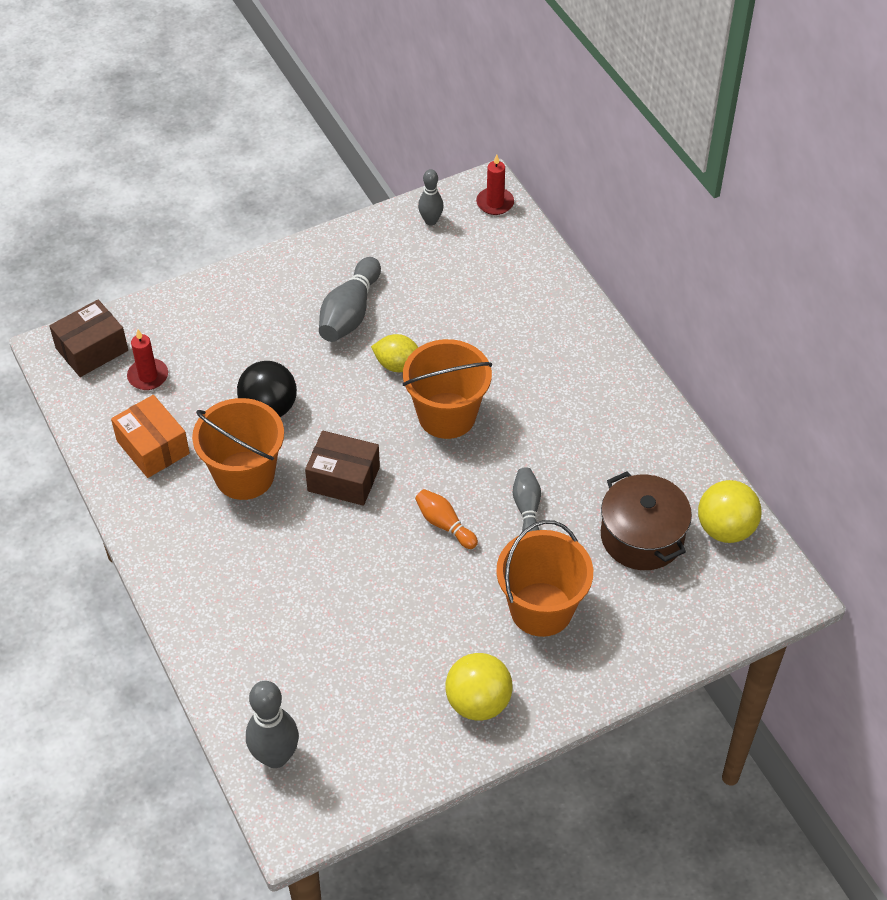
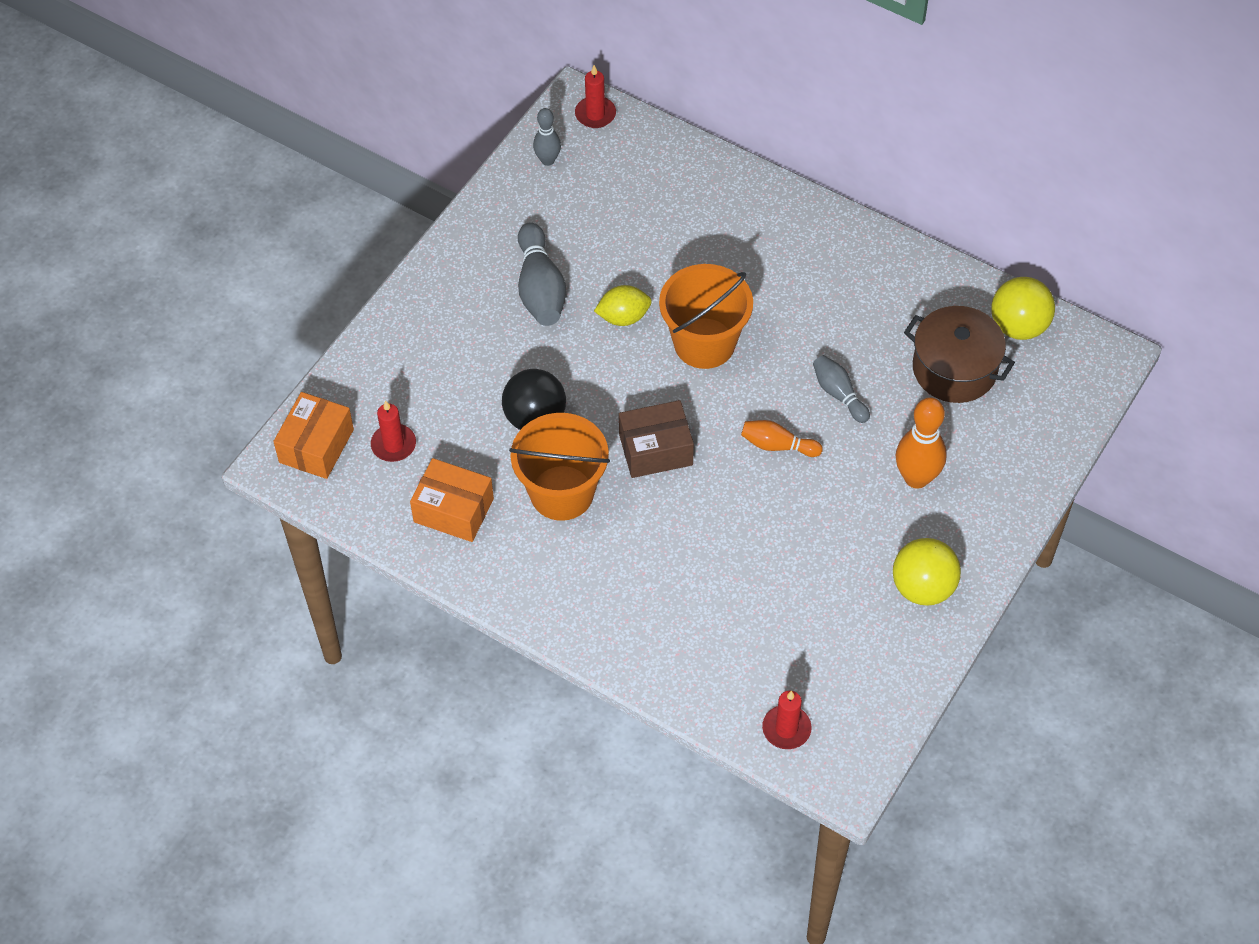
camera: 30 degrees left, 5 degrees up
(92, 349) = (316, 446): brown box -> orange box
(275, 756) = (786, 729): grey bowling pin -> red candle
(541, 609) = (916, 478): orange bucket -> orange bowling pin

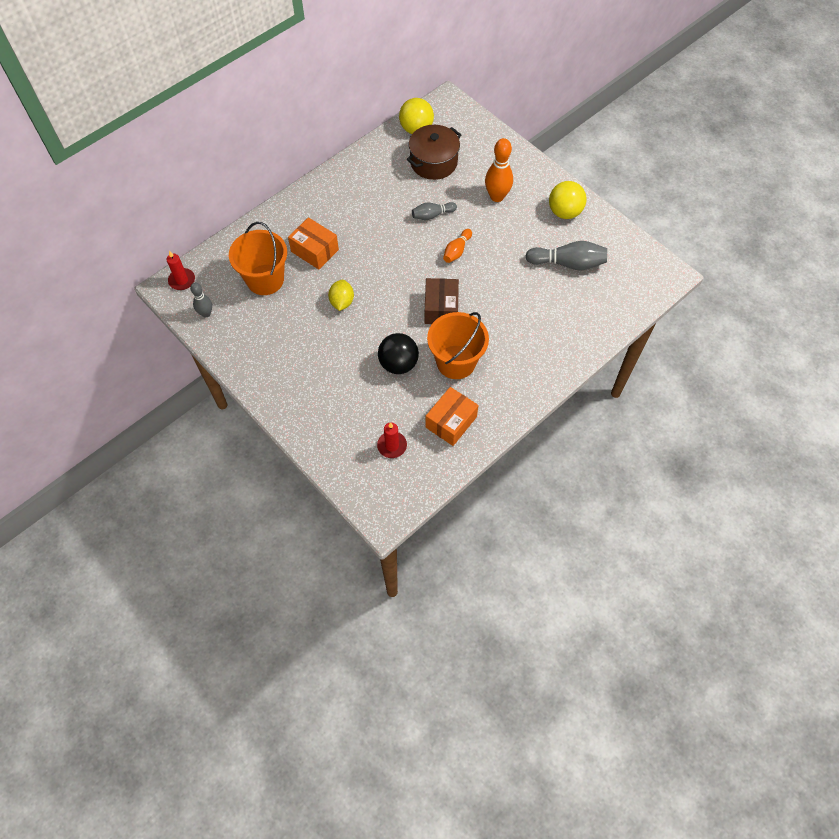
camera: 75 degrees left, 5 degrees up
(316, 446) = (378, 491): orange box -> orange box (314, 251)
(540, 288) = (303, 340): grey bowling pin -> grey bowling pin (568, 263)
(704, 343) = (375, 267): orange bucket -> orange bucket (265, 279)
(786, 729) = (635, 292): red candle -> none

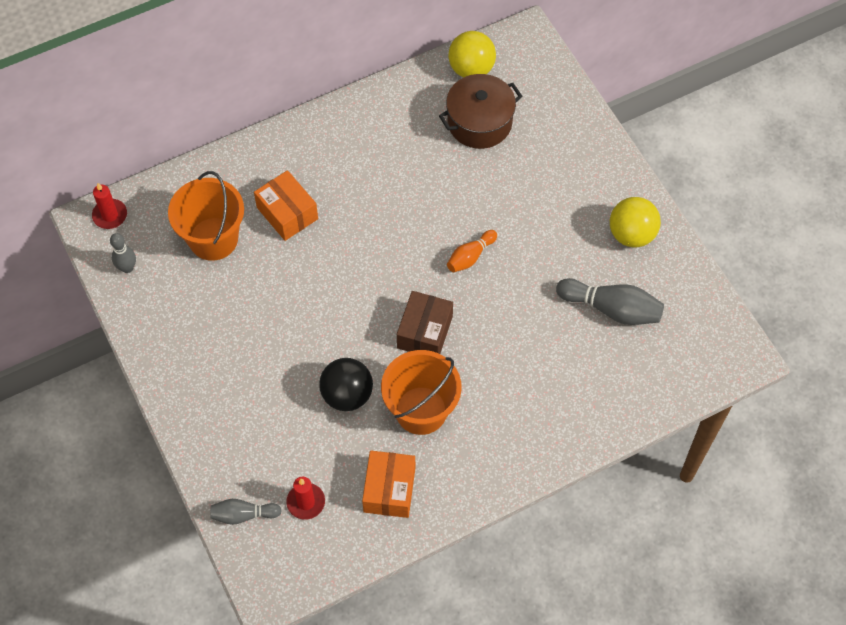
camera: 15 degrees right, 0 degrees up
(342, 302) = (301, 293): yellow lemon -> none
(432, 215) = (454, 198): grey bowling pin -> grey bowling pin (243, 515)
(451, 422) = (389, 490): orange box -> orange box turned 45 degrees counterclockwise
(497, 196) = (548, 191): orange bowling pin -> none

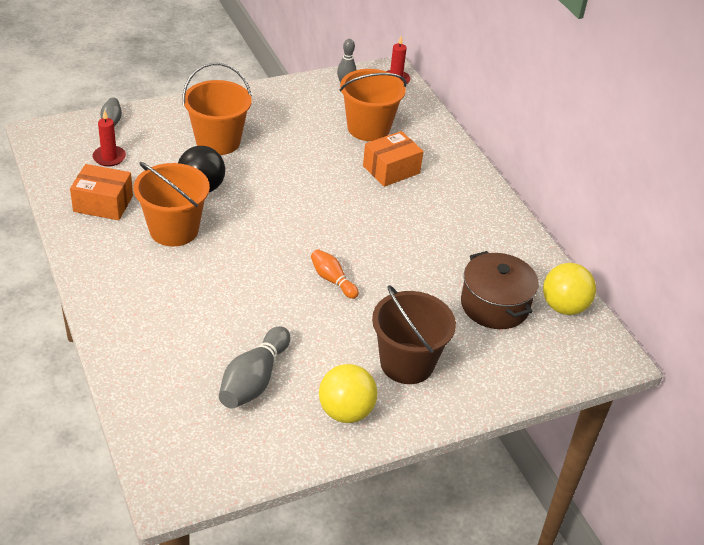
camera: 90 degrees right, 20 degrees down
(259, 391) = (218, 141): none -> orange bucket
(425, 332) = (254, 240): brown box -> none
(566, 190) = (407, 363): none -> brown bucket

